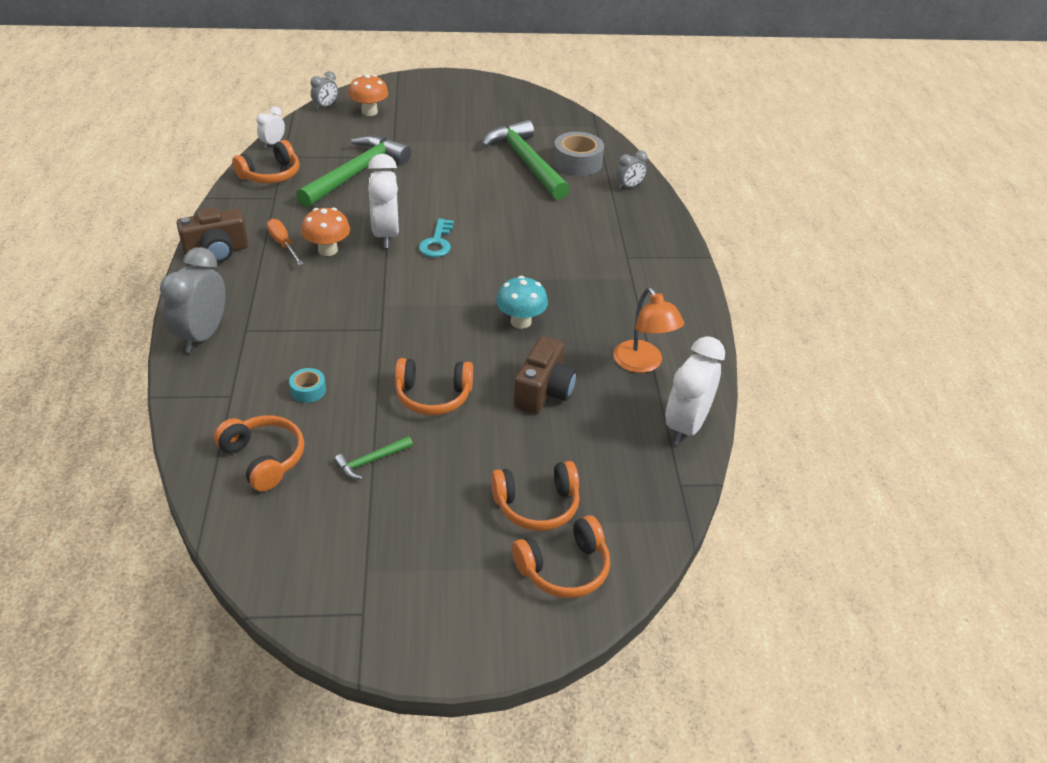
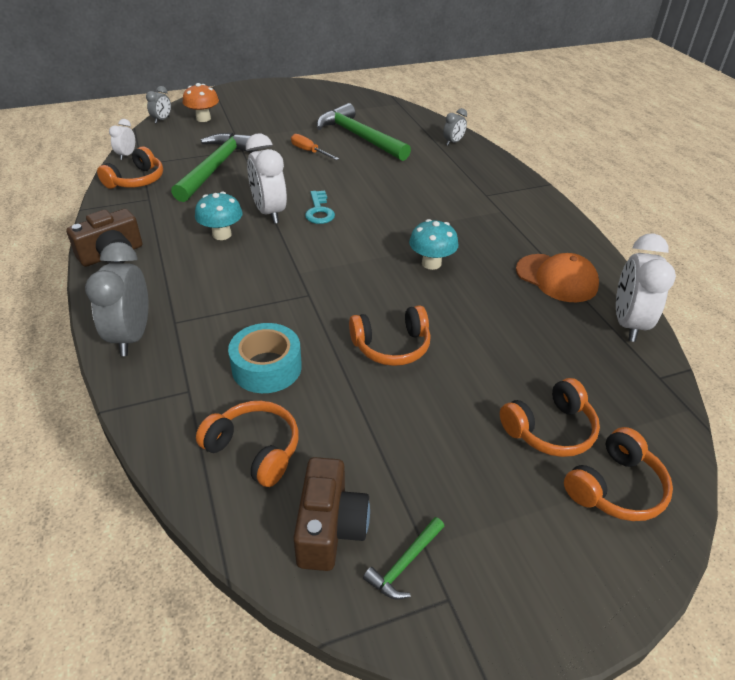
camera: 15 degrees left, 0 degrees up
(283, 244) = (176, 237): orange screwdriver -> orange screwdriver (309, 151)
(308, 390) = (267, 367): turquoise tape -> turquoise tape, size x1.91
(328, 250) = (222, 234): orange mushroom -> turquoise mushroom
(371, 461) = (366, 424): green hammer -> green hammer (404, 564)
(544, 391) = (489, 320): brown camera -> brown camera (330, 528)
(577, 162) = (401, 131): grey tape -> none
(643, 364) = (556, 278): orange lamp -> orange cap

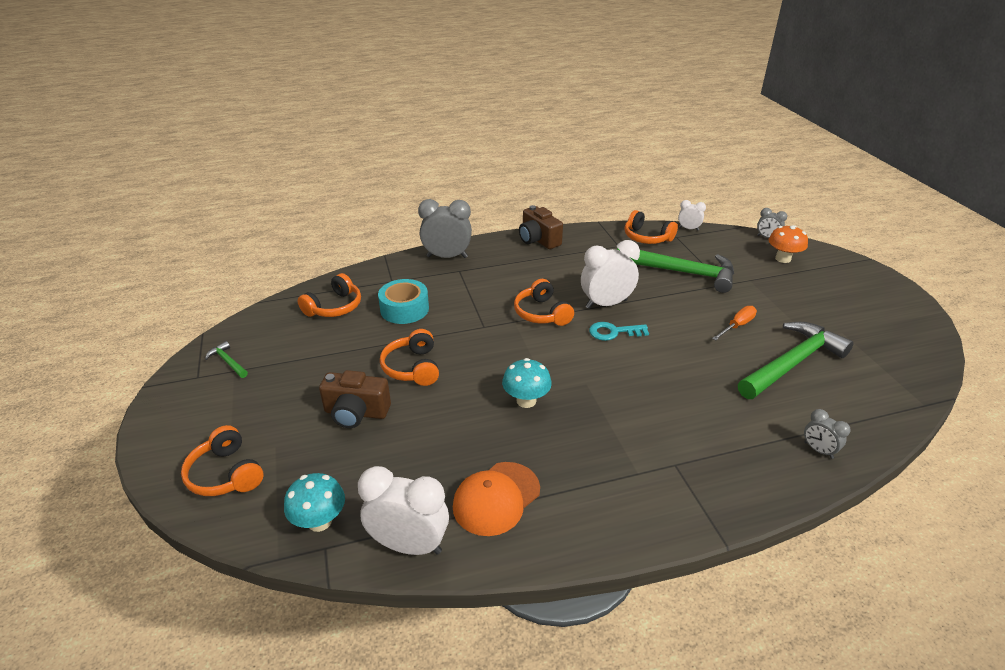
camera: 95 degrees right, 5 degrees down
(222, 234) = (568, 282): turquoise mushroom -> turquoise mushroom (320, 521)
(330, 528) = (266, 335): brown camera -> brown camera (356, 413)
(550, 429) = (295, 447): orange headphones -> orange headphones (542, 313)

